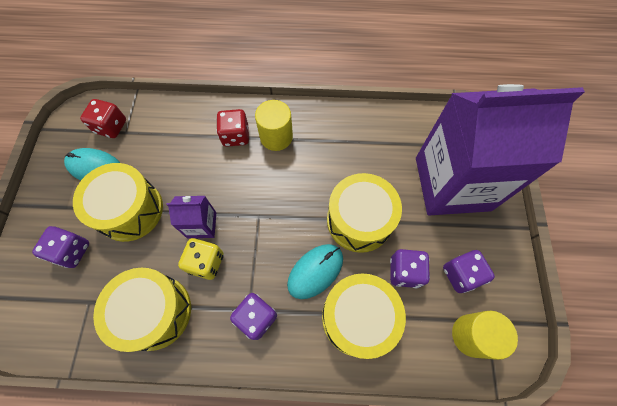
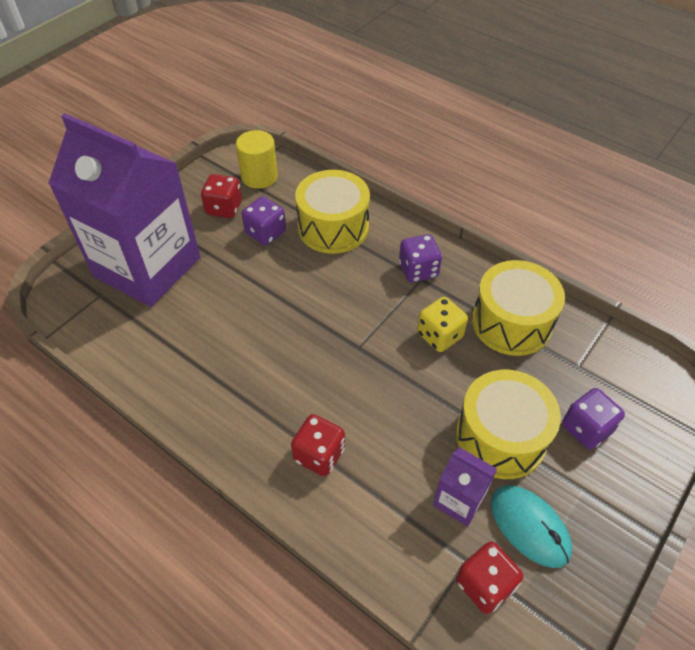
camera: 145 degrees left, 15 degrees down
(202, 225) = (424, 373): purple carton -> purple carton (459, 500)
(276, 137) = (271, 421): yellow cylinder -> none
(315, 271) = (340, 273): turquoise mouse -> none
(359, 220) = (264, 288): yellow drum -> none
(461, 274) = (224, 208): purple dice -> red dice

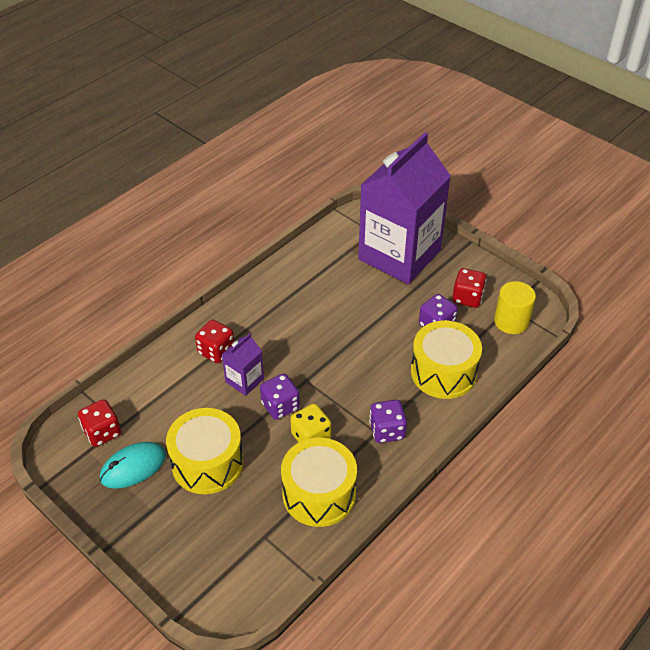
camera: 95 degrees right, 5 degrees down
(459, 500) = (163, 427): purple carton -> purple carton (244, 380)
(586, 428) = (203, 526): purple dice -> purple dice (280, 406)

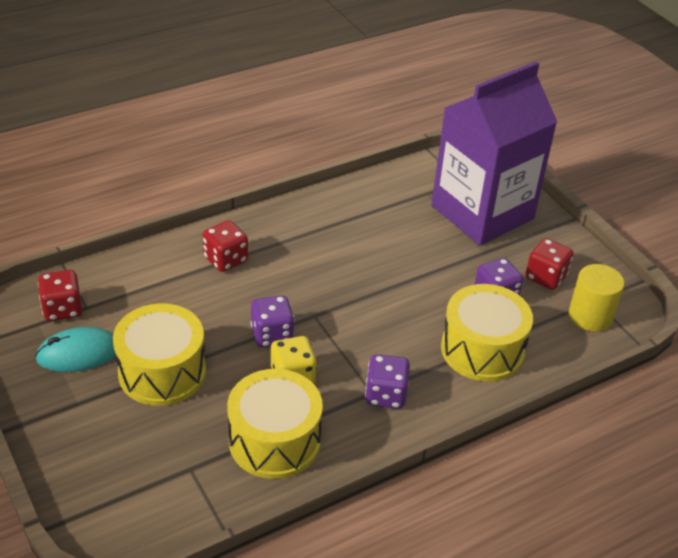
camera: 15 degrees right, 5 degrees down
(244, 380) = (243, 298): purple carton -> none

